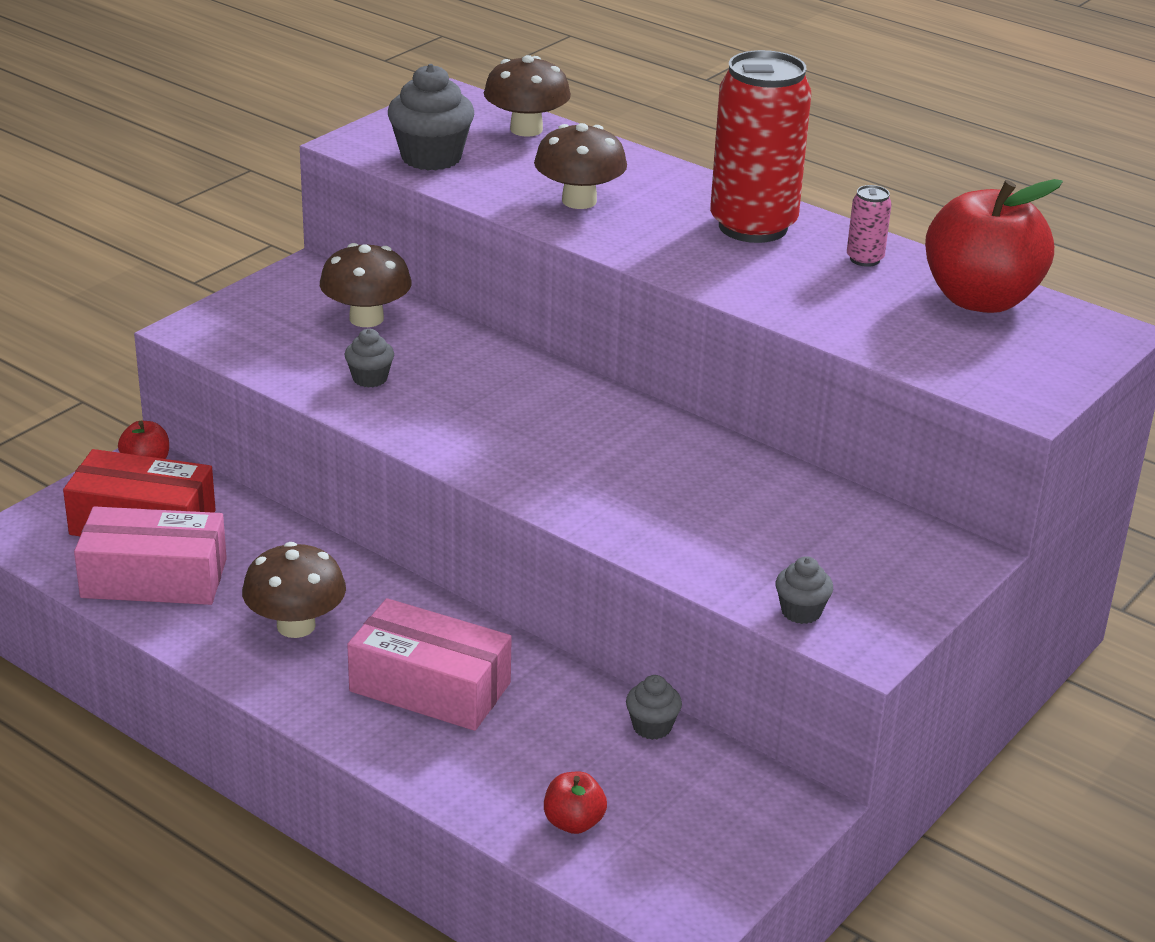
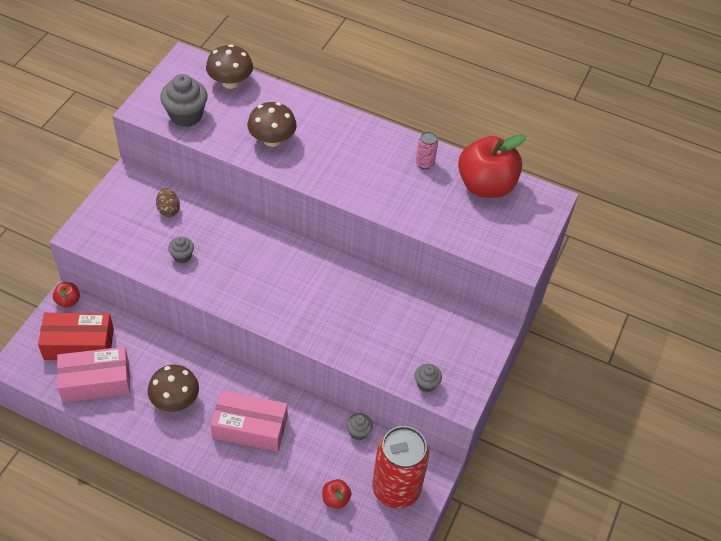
camera: 15 degrees left, 20 degrees up
(366, 318) = (168, 210): brown mushroom -> brown egg
(753, 226) = (364, 146): red can -> red can (396, 489)

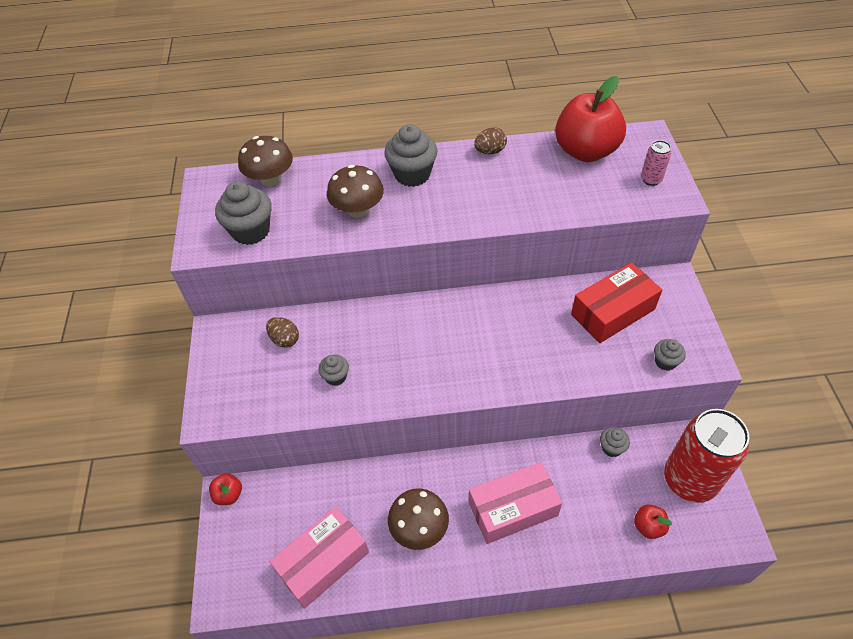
camera: 25 degrees left, 0 degrees up
(79, 344) = (274, 533): red box -> red box (612, 312)
(335, 133) = (412, 174): none -> grey cupcake
(410, 146) = (490, 151): none -> brown egg
(424, 163) = (516, 159): pink can -> pink can (651, 179)

